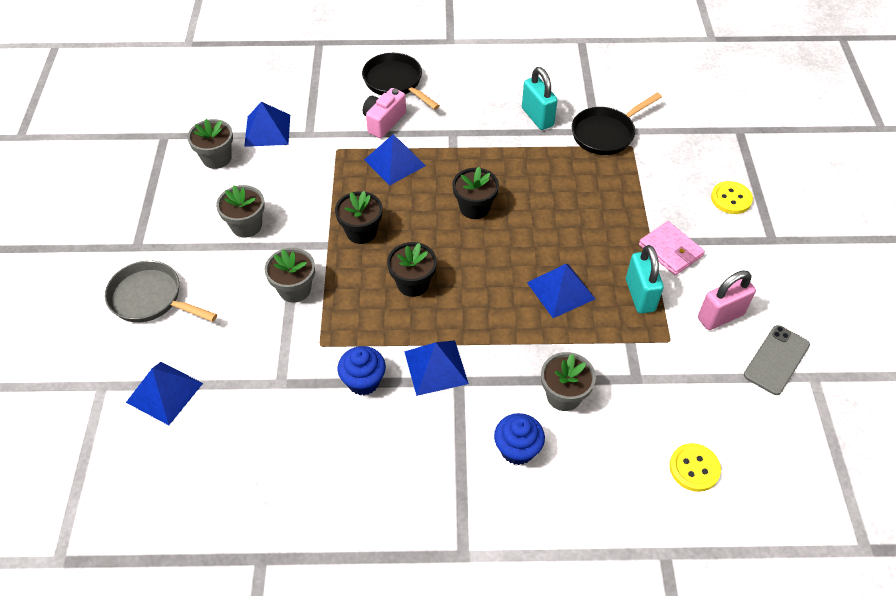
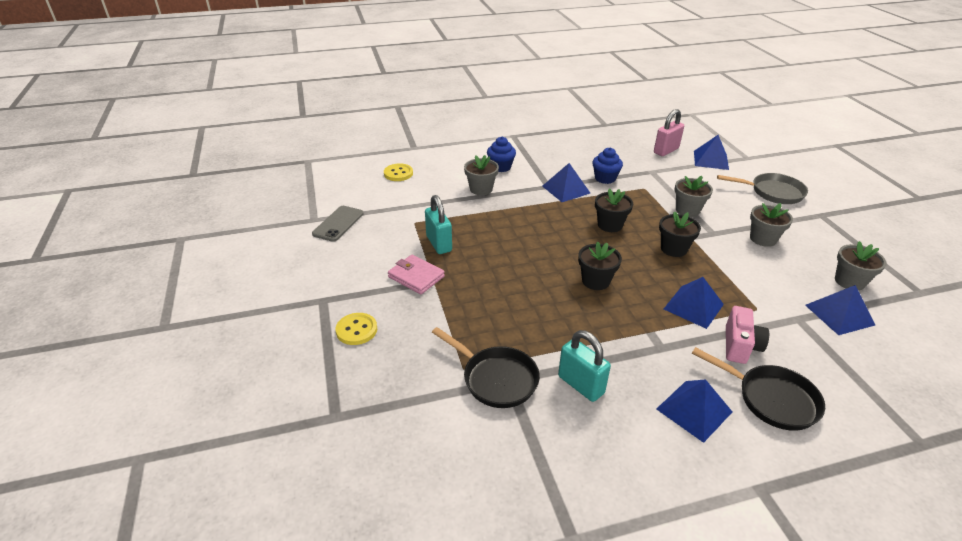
camera: 165 degrees right, 15 degrees down
(560, 290) = (500, 237): blue pyramid -> blue pyramid (694, 410)
(606, 134) = (496, 379): black pan -> black pan turned 90 degrees clockwise
(720, 316) = (376, 241): pink padlock -> pink padlock (666, 151)

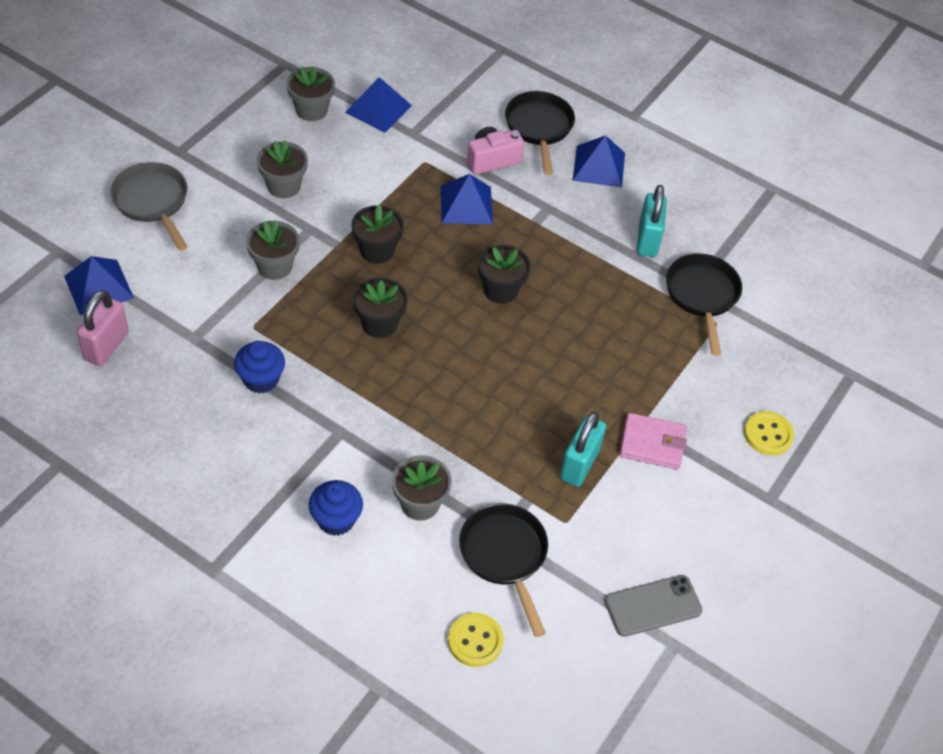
camera: 135 degrees left, 15 degrees up
(416, 277) = (652, 444): pink wallet -> pink wallet turned 75 degrees counterclockwise
(423, 198) = (504, 556): none -> black pan
(566, 189) = (332, 407): blue pyramid -> none
(666, 151) = (106, 346): pink padlock -> pink padlock turned 75 degrees counterclockwise

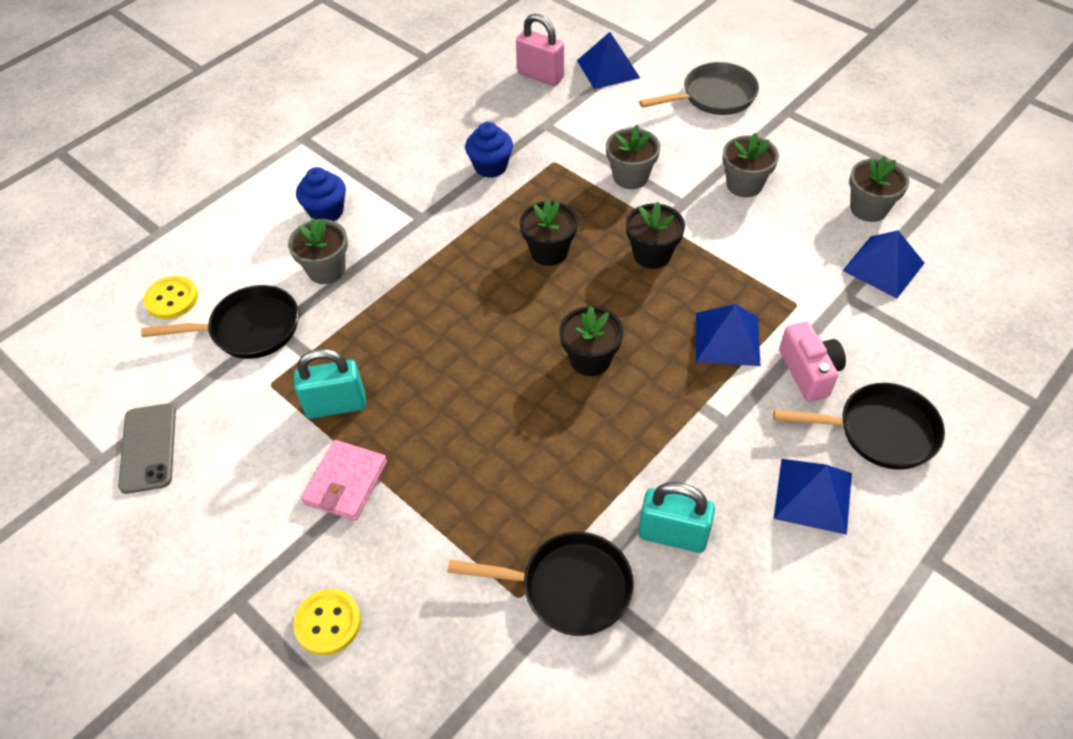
camera: 105 degrees right, 0 degrees up
(579, 464) = (336, 405): turquoise padlock -> turquoise padlock turned 45 degrees counterclockwise

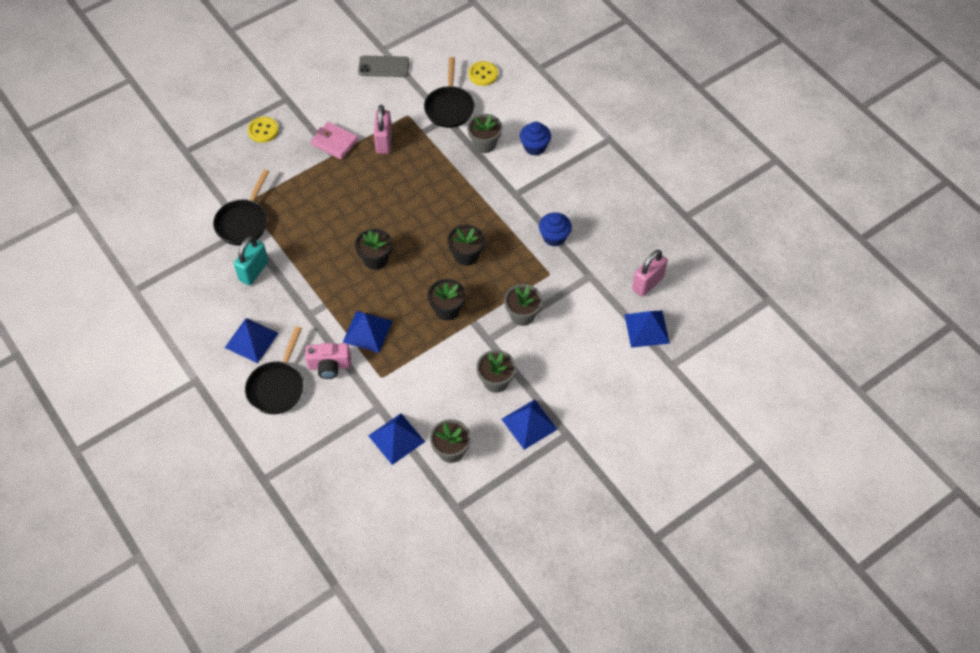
camera: 100 degrees right, 5 degrees up
(336, 405) = (384, 141): turquoise padlock -> pink padlock
(714, 96) = (596, 390): grey pan -> none
(790, 145) = (529, 424): none -> blue pyramid

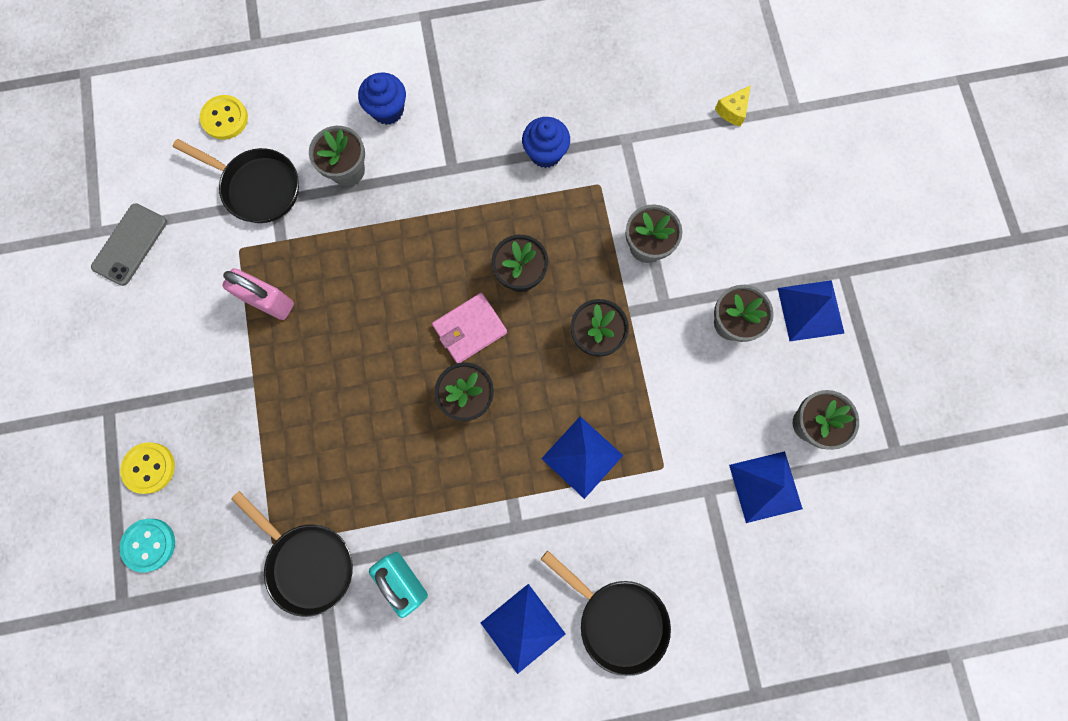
camera: 65 degrees left, 20 degrees up
(222, 149) = (149, 544): none -> turquoise button
(329, 366) = (615, 532): pink camera -> none
(334, 142) = (231, 371): pink wallet -> pink wallet (470, 329)
(647, 283) = (668, 78): pink padlock -> none
(647, 328) = (732, 110): blue pyramid -> yellow cheese

